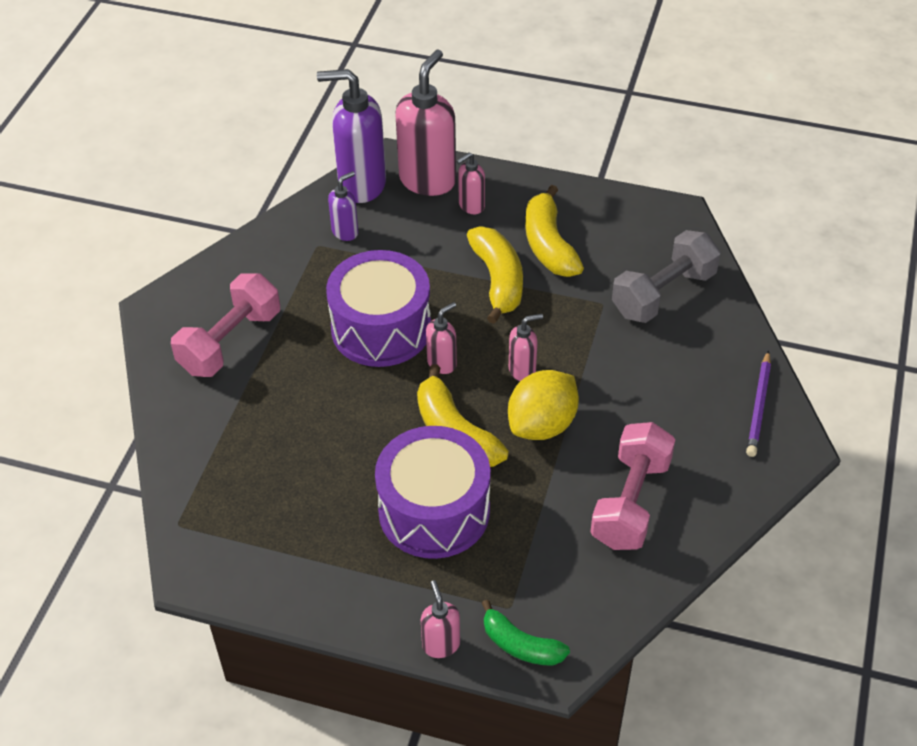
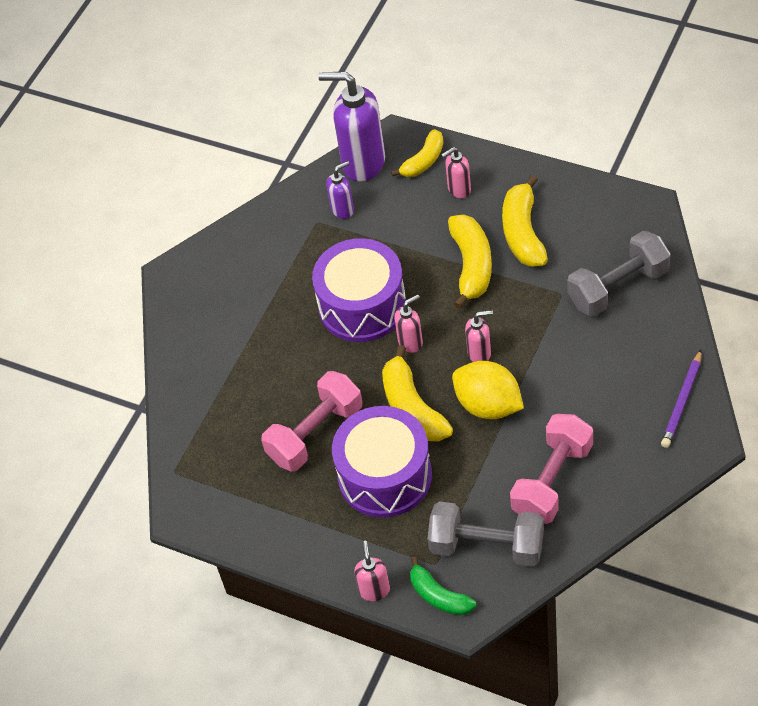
camera: 15 degrees right, 5 degrees up
(230, 342) = (232, 310): pink dumbbell -> pink dumbbell (315, 433)
(428, 180) = (423, 161): pink soap dispenser -> yellow banana
(542, 425) = (488, 405): yellow lemon -> yellow lemon turned 75 degrees clockwise
(568, 581) = (487, 546): none -> grey dumbbell

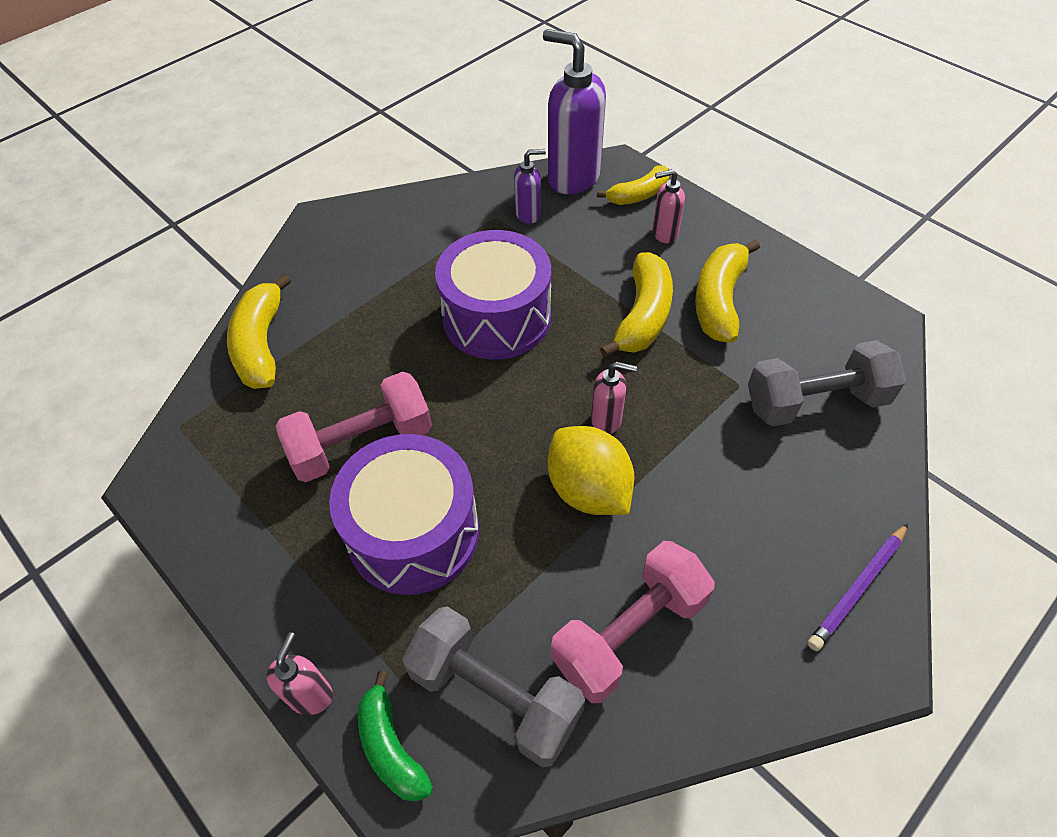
camera: 15 degrees right, 0 degrees up
(410, 342) = (530, 377): pink soap dispenser -> none
(412, 407) = (493, 456): yellow banana -> yellow banana (261, 345)

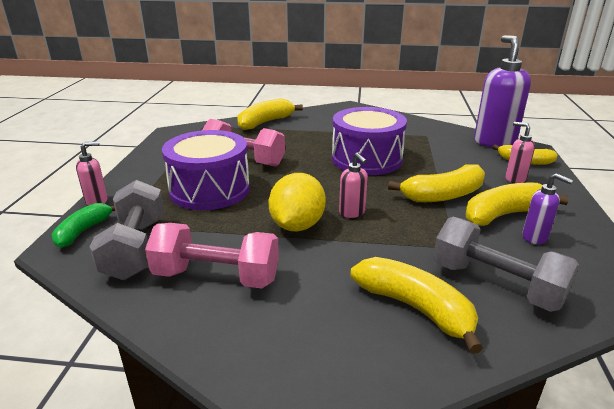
camera: 50 degrees right, 25 degrees down
(528, 214) = (445, 141): purple soap dispenser -> purple soap dispenser (535, 237)
(805, 489) = (415, 308): none -> yellow banana
(857, 588) = (364, 371): purple pencil -> none

